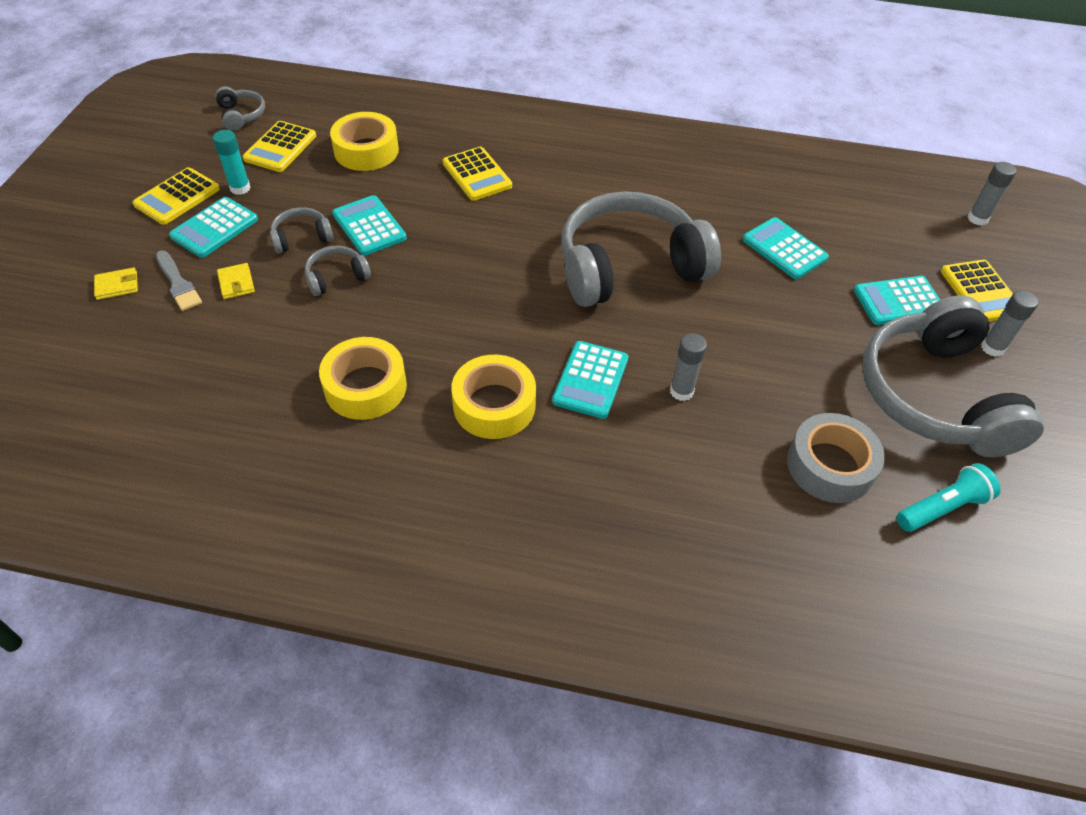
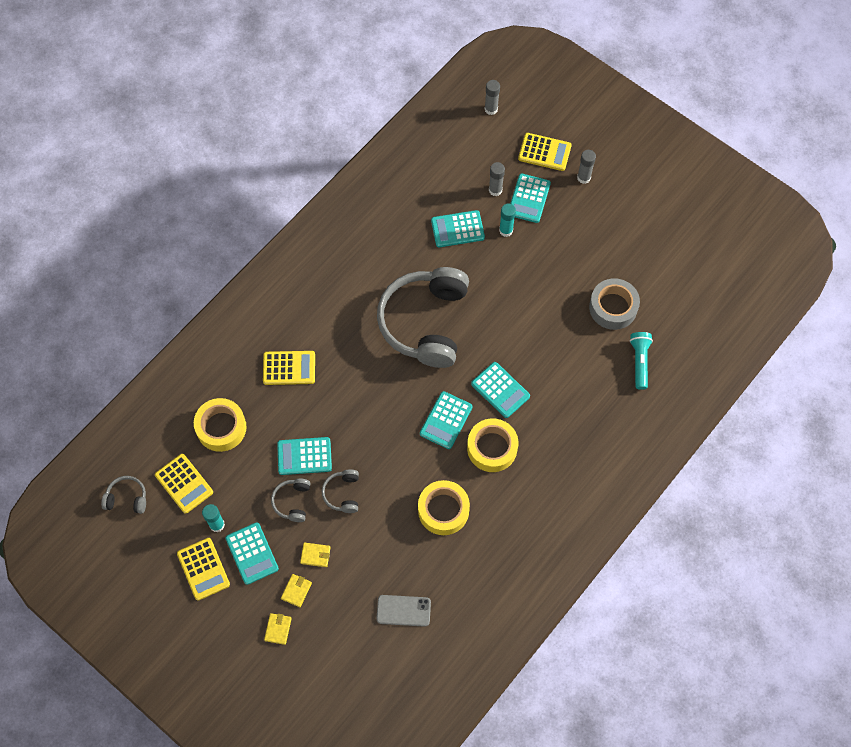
camera: 60 degrees left, 15 degrees up
(178, 283) = (296, 591): grey brush -> yellow wallet
(188, 400) = (403, 610): none -> grey phone
(504, 339) = (446, 420): none -> turquoise calculator
(681, 391) = (532, 348): grey glue stick -> grey glue stick (495, 190)
(829, 295) = (506, 230): none -> turquoise glue stick
(934, 396) = (598, 229): grey headphones -> none
(942, 508) = (660, 274): turquoise flashlight -> turquoise flashlight (639, 362)

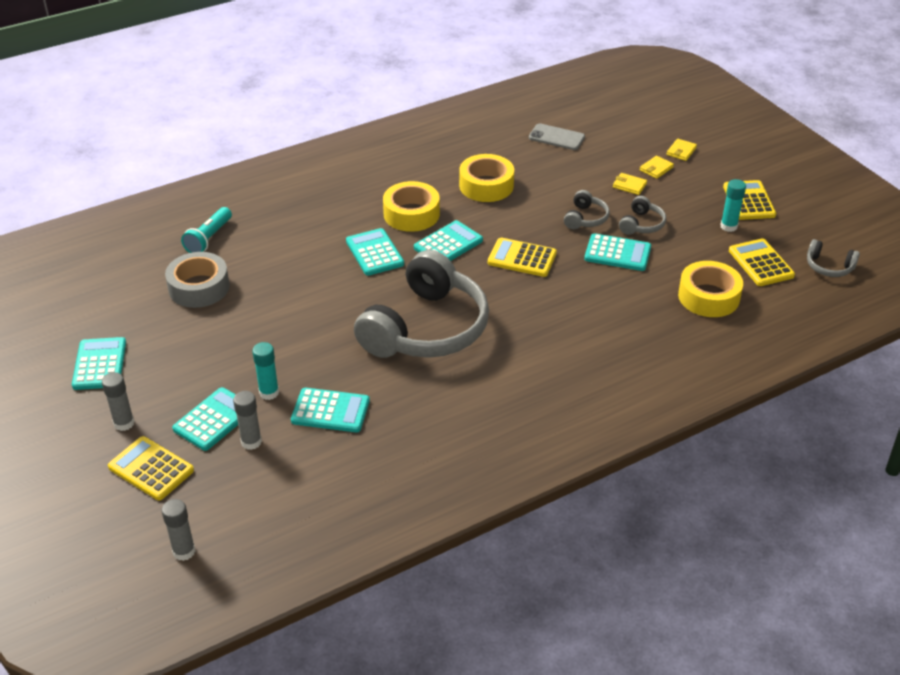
camera: 160 degrees left, 25 degrees down
(252, 553) = (695, 200): turquoise calculator -> turquoise calculator (100, 364)
(289, 368) = (612, 328): yellow calculator -> yellow calculator (522, 258)

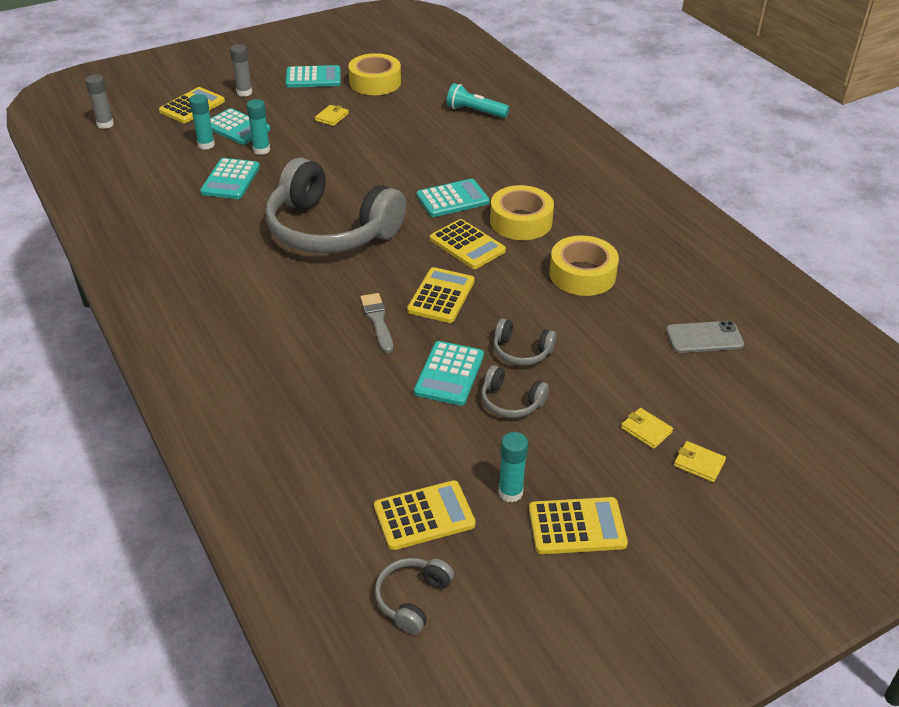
camera: 90 degrees right, 0 degrees up
(199, 287) = (404, 111): grey tape -> none
(251, 442) = (206, 145): grey glue stick -> turquoise glue stick
(448, 244) = (467, 245): turquoise calculator -> yellow calculator
(556, 137) = (704, 338): grey phone -> grey phone turned 60 degrees clockwise
(559, 292) = (377, 321): none -> grey brush
(629, 185) = (600, 398): yellow wallet -> yellow wallet (332, 117)
(708, 297) = (356, 449): yellow tape -> yellow tape (375, 82)

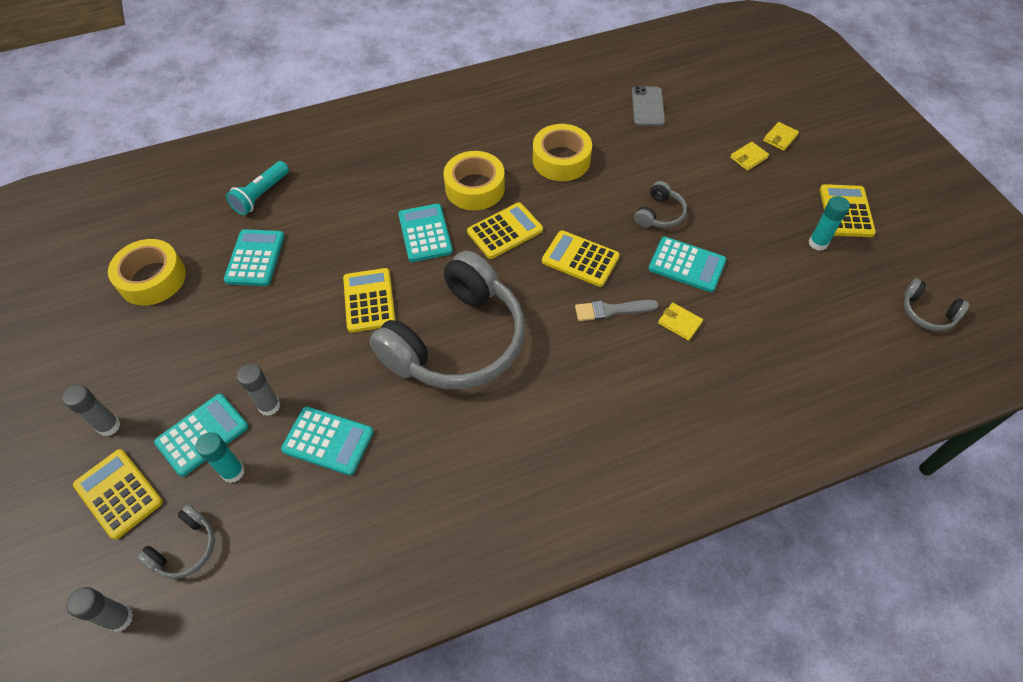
camera: 80 degrees left, 15 degrees up
(261, 150) = (269, 406): turquoise glue stick -> grey glue stick
(313, 78) = (108, 343): turquoise calculator -> turquoise calculator (255, 258)
(332, 117) = (218, 328): yellow wallet -> yellow wallet (679, 323)
(424, 516) = (847, 298): yellow calculator -> yellow calculator (369, 300)
(511, 402) = (720, 229): grey headphones -> grey headphones (185, 548)

